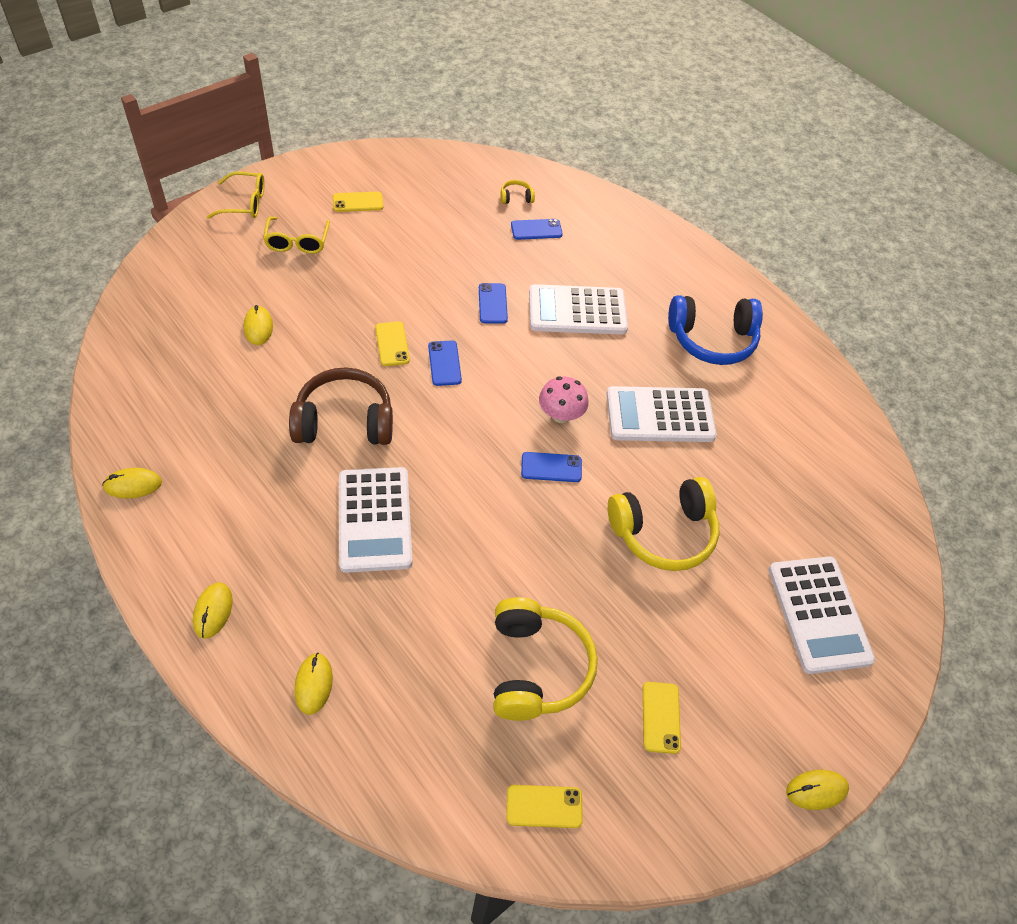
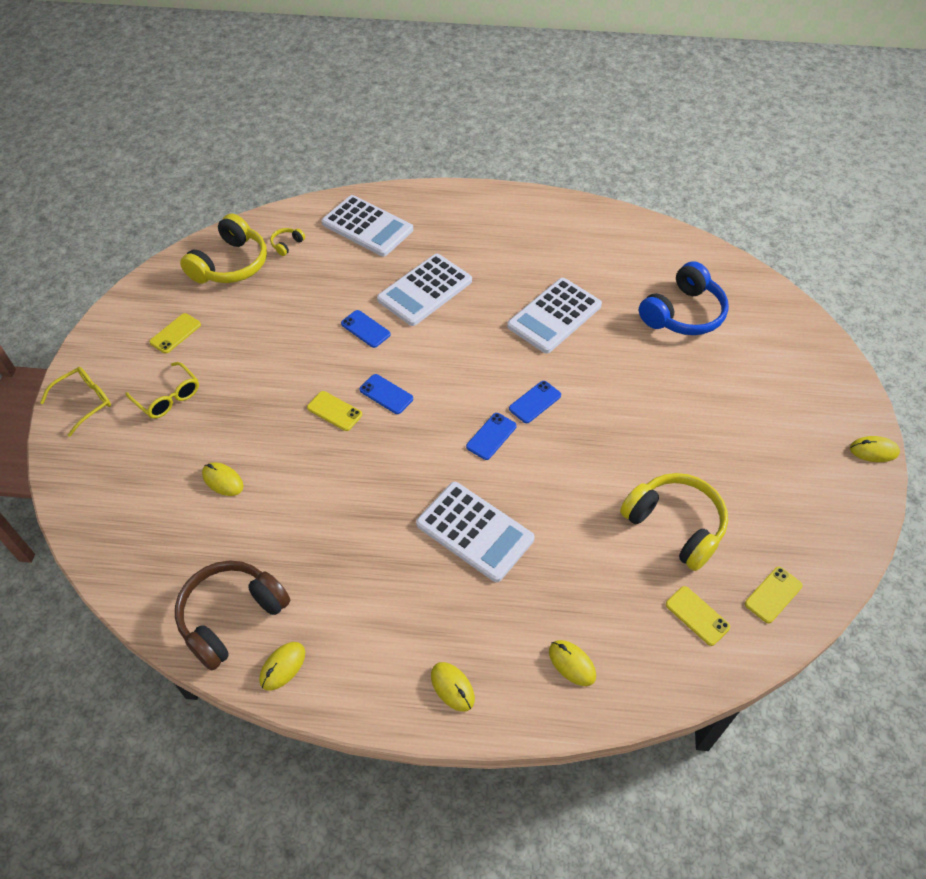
camera: 40 degrees left, 0 degrees up
(344, 421) = (371, 489): brown headphones -> brown headphones (231, 617)
(536, 230) = (329, 256): blue phone -> blue phone (491, 436)
(561, 415) = (499, 365): pink mushroom -> none
(661, 717) = (765, 487): yellow phone -> yellow phone (697, 616)
(663, 533) = (642, 384): yellow headphones -> yellow headphones (231, 264)
(712, 340) = (525, 244): blue headphones -> blue headphones (683, 313)
(816, 790) = (873, 451): yellow mouse -> yellow mouse turned 60 degrees clockwise
(818, 614) = (767, 357): white calculator -> white calculator (367, 227)

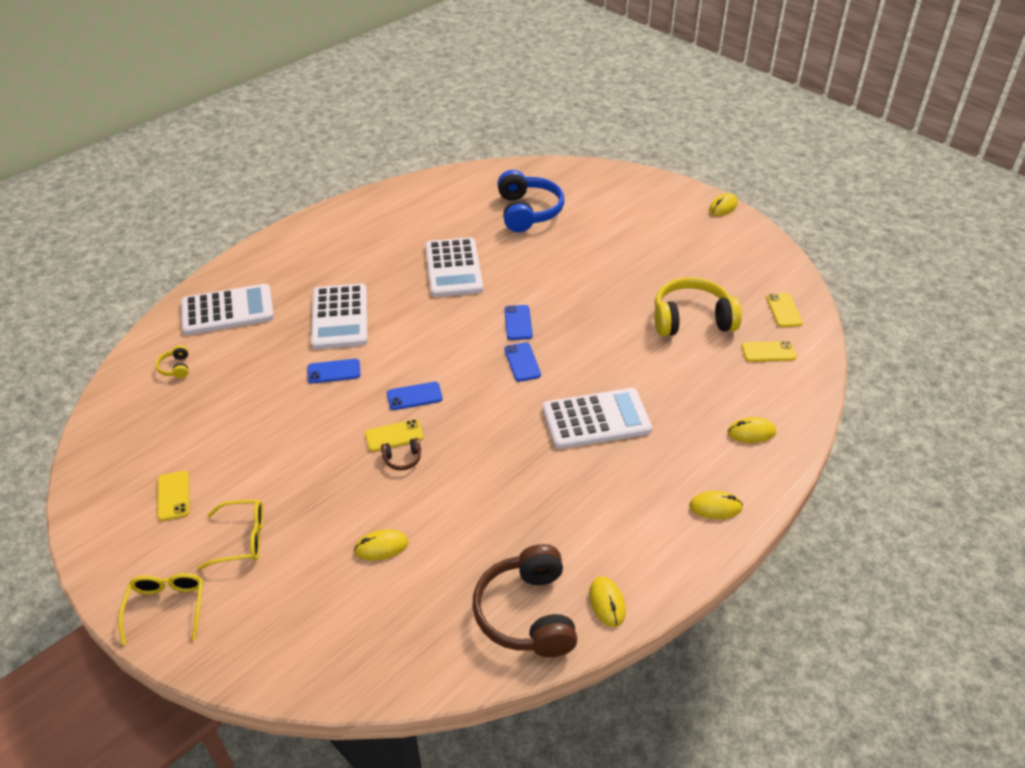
camera: 50 degrees left, 10 degrees down
(231, 264) = (145, 415): yellow headphones -> none
(316, 433) = (402, 459): none -> brown headphones

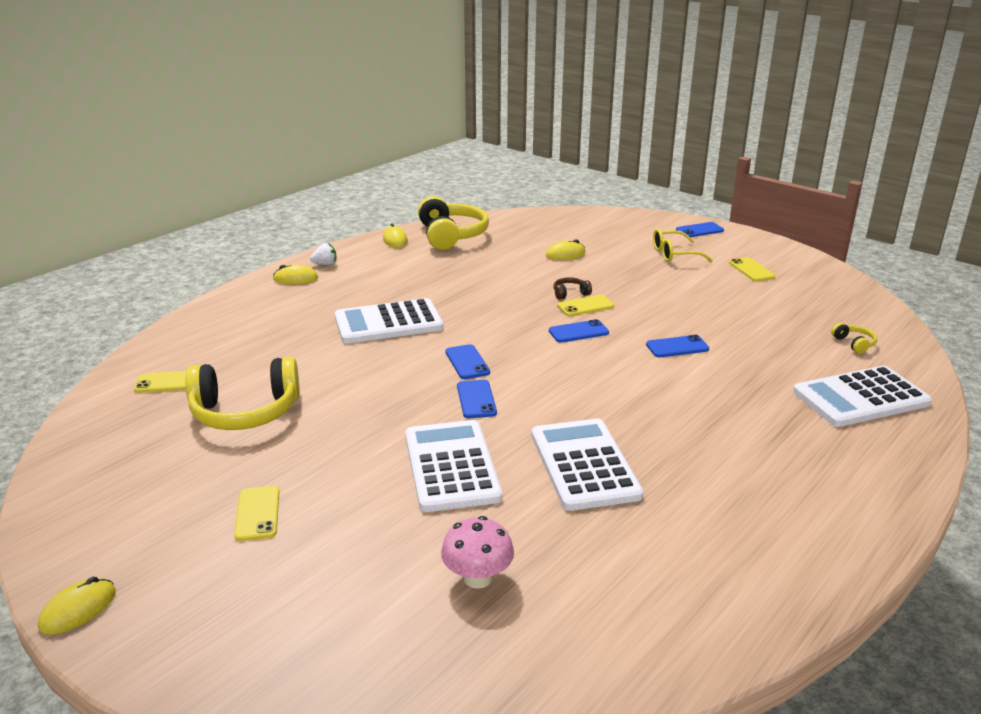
camera: 175 degrees right, 15 degrees down
(167, 607) = (699, 230): yellow glasses -> blue phone
(340, 317) = (709, 396): white calculator -> white calculator (451, 466)
(527, 613) = (451, 235): brown headphones -> yellow headphones
(528, 212) = (477, 578): blue headphones -> pink mushroom
(689, 540) = (325, 264): none -> white strawberry
(751, 432) = (235, 320): yellow mouse -> none
(783, 310) = (111, 427): yellow phone -> yellow phone (257, 513)

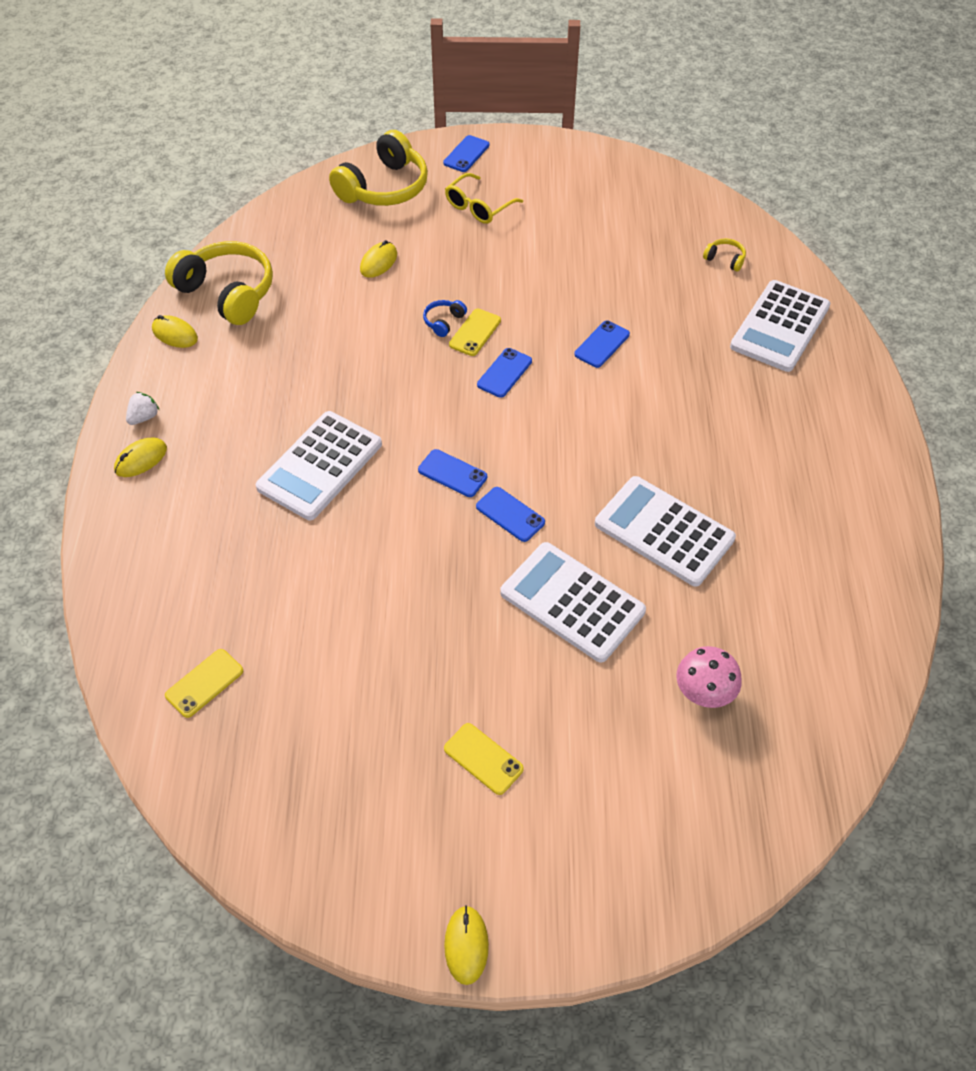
camera: 40 degrees left, 25 degrees up
(245, 412) = (329, 665): yellow headphones -> yellow headphones (384, 187)
(570, 294) = (444, 322): brown headphones -> blue headphones
(751, 270) = (565, 196): yellow phone -> none

